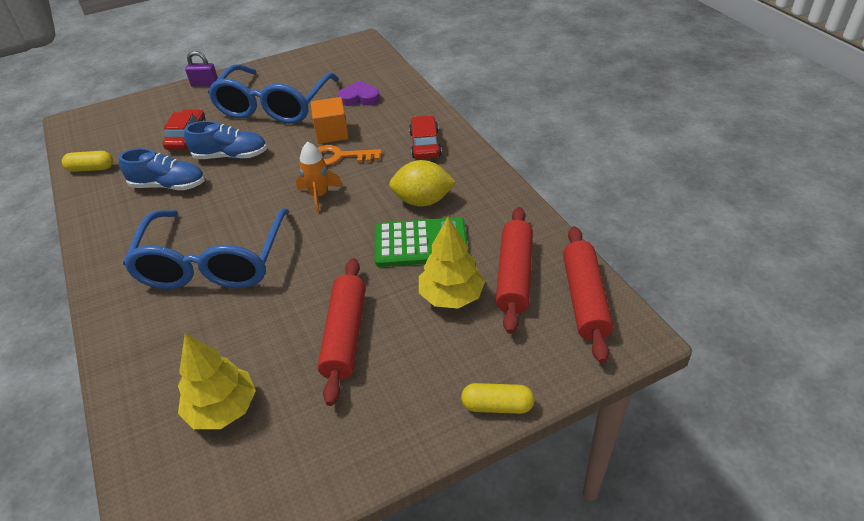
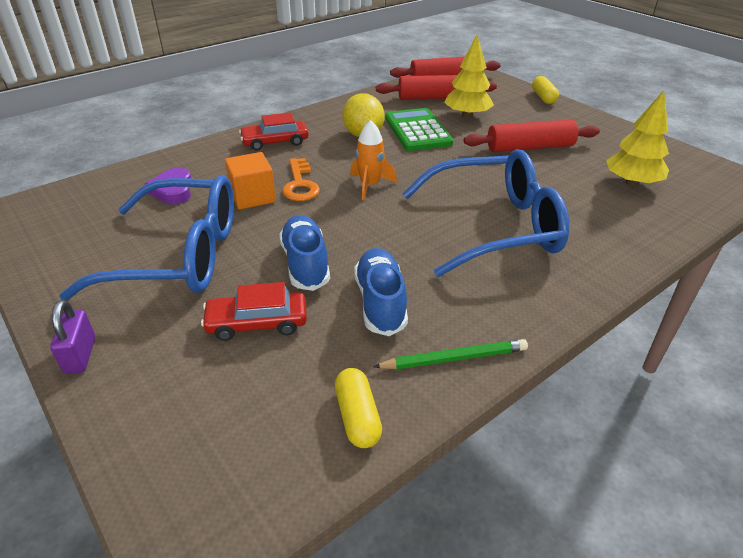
camera: 105 degrees left, 5 degrees down
(98, 210) = (454, 358): none -> green pencil

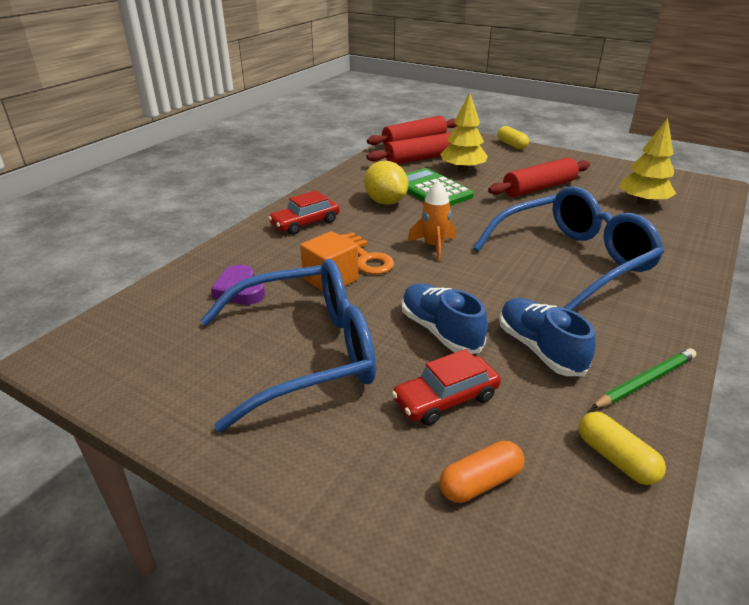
camera: 20 degrees left, 5 degrees down
(80, 355) = (291, 485): purple padlock -> none
(222, 399) = (480, 482): none -> orange capsule

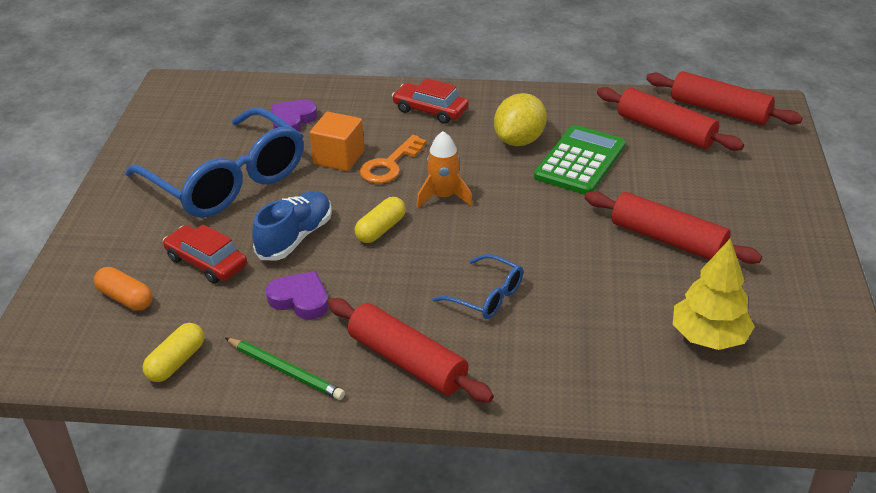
camera: 65 degrees right, 5 degrees up
(462, 170) = (664, 168): yellow tree -> none
(511, 145) = (801, 188): yellow capsule -> yellow capsule (381, 229)
(539, 349) = (300, 299): blue shoe -> purple heart
(573, 260) = (487, 296): blue glasses -> blue glasses, size x0.45
(644, 312) = (407, 361): none -> red rolling pin

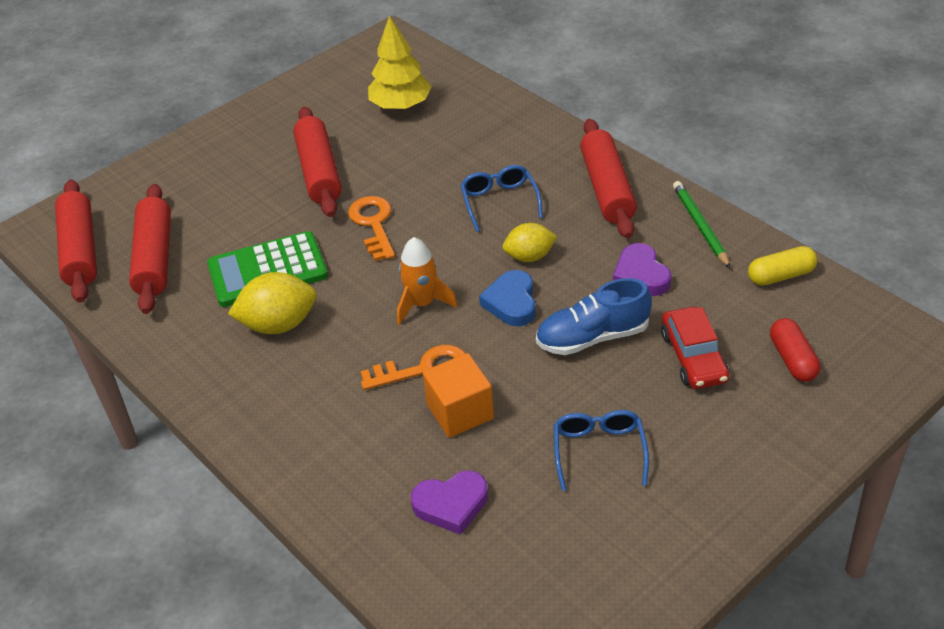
camera: 135 degrees left, 5 degrees up
(126, 298) = (792, 359): orange capsule -> red capsule
(228, 181) = (599, 451): blue glasses -> blue glasses, size x0.45
(381, 229) = (511, 302): yellow capsule -> blue heart
(406, 266) = (529, 257): none -> yellow lemon
(430, 110) = (299, 420): red car -> none
(559, 226) = (373, 224): none -> orange key

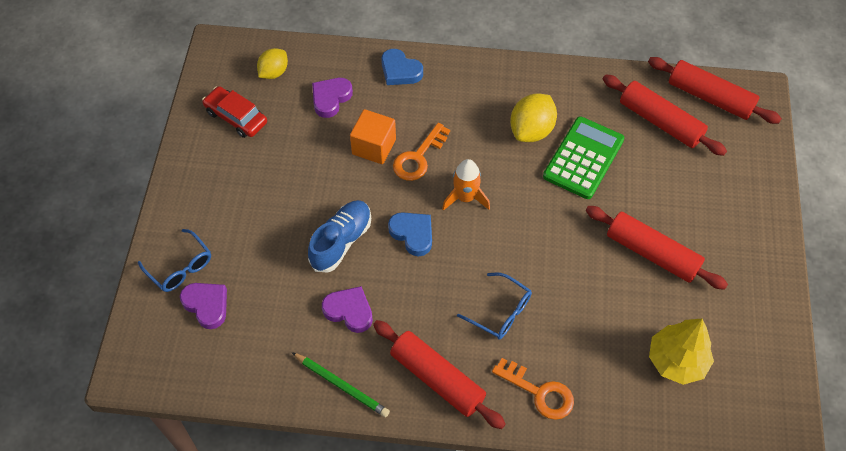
camera: 135 degrees right, 15 degrees up
(331, 484) = (400, 71): none -> blue heart
(373, 224) = (562, 235): orange key -> orange key (539, 392)
(529, 257) = (435, 277): yellow lemon -> yellow lemon (274, 72)
(599, 451) = (279, 172): blue glasses -> blue glasses (180, 267)
(693, 357) = (269, 267): red car -> red car (236, 117)
(781, 276) = (254, 374): yellow capsule -> none
(792, 359) = (207, 305): red capsule -> purple heart

